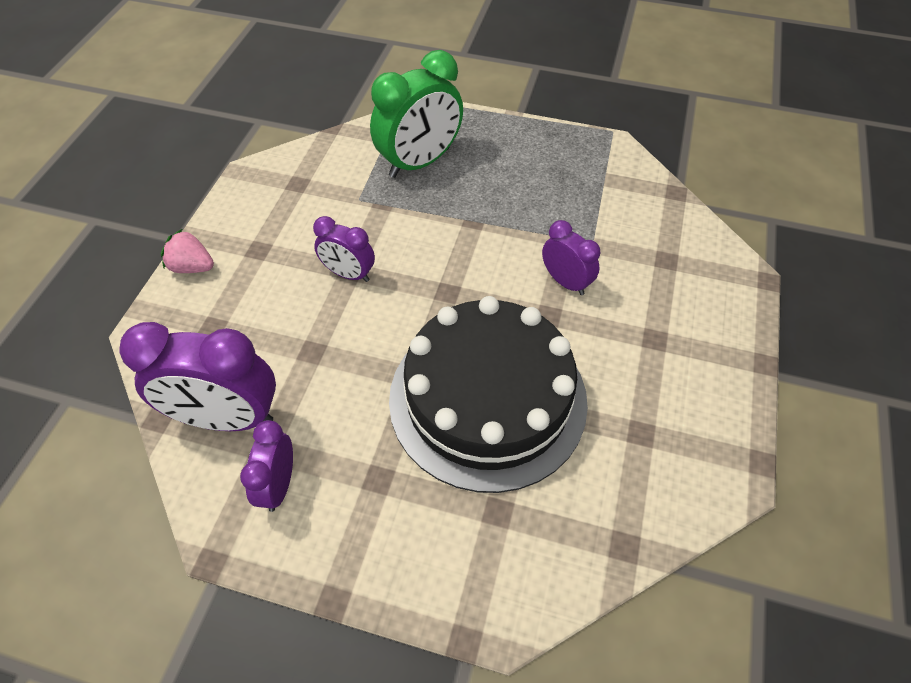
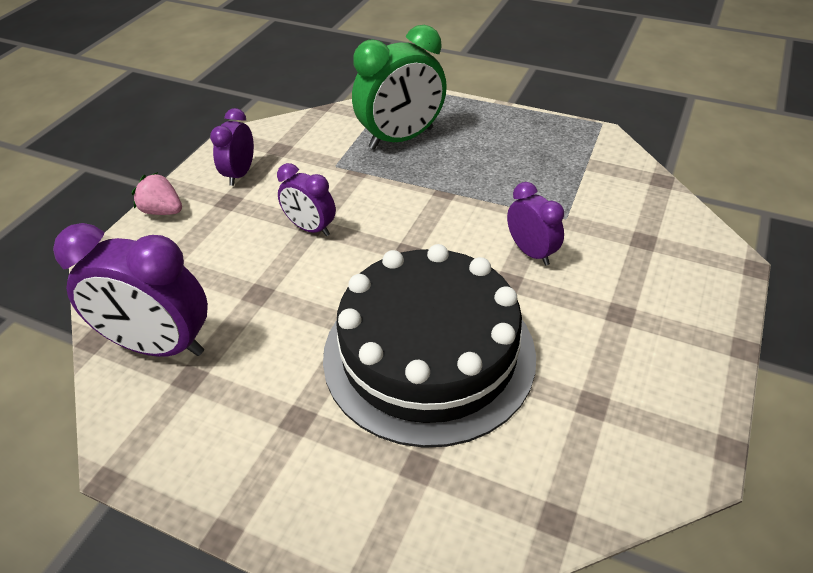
camera: 10 degrees right, 10 degrees down
(278, 485) = (194, 414): purple clock -> purple clock (240, 174)

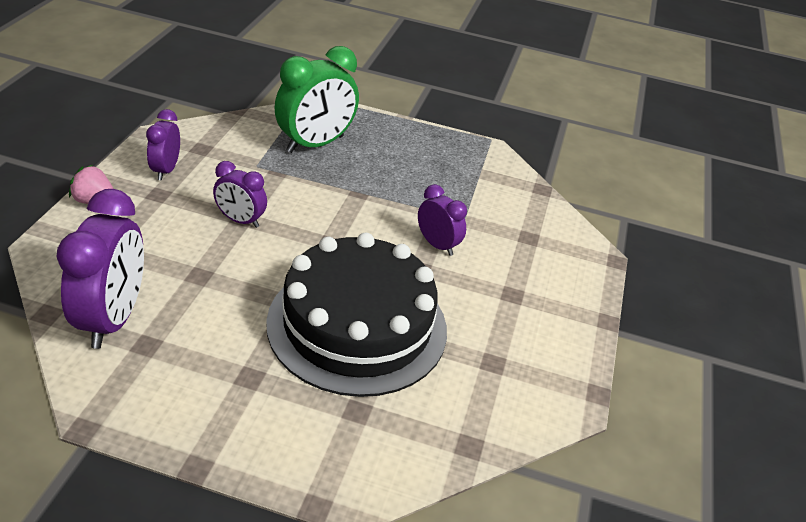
camera: 15 degrees left, 5 degrees down
(159, 346) = (113, 319): purple clock -> purple clock turned 90 degrees counterclockwise

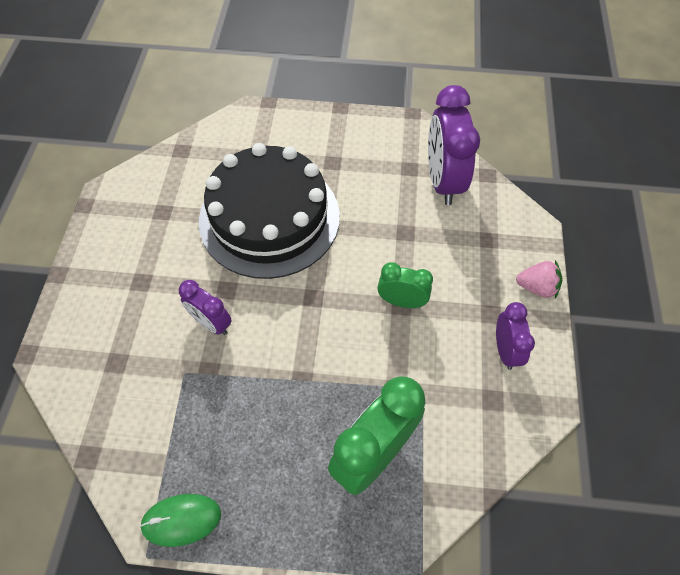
camera: 175 degrees right, 20 degrees up
(240, 220) = (401, 301): purple clock -> green clock
(466, 147) = (181, 520): none -> green mouse

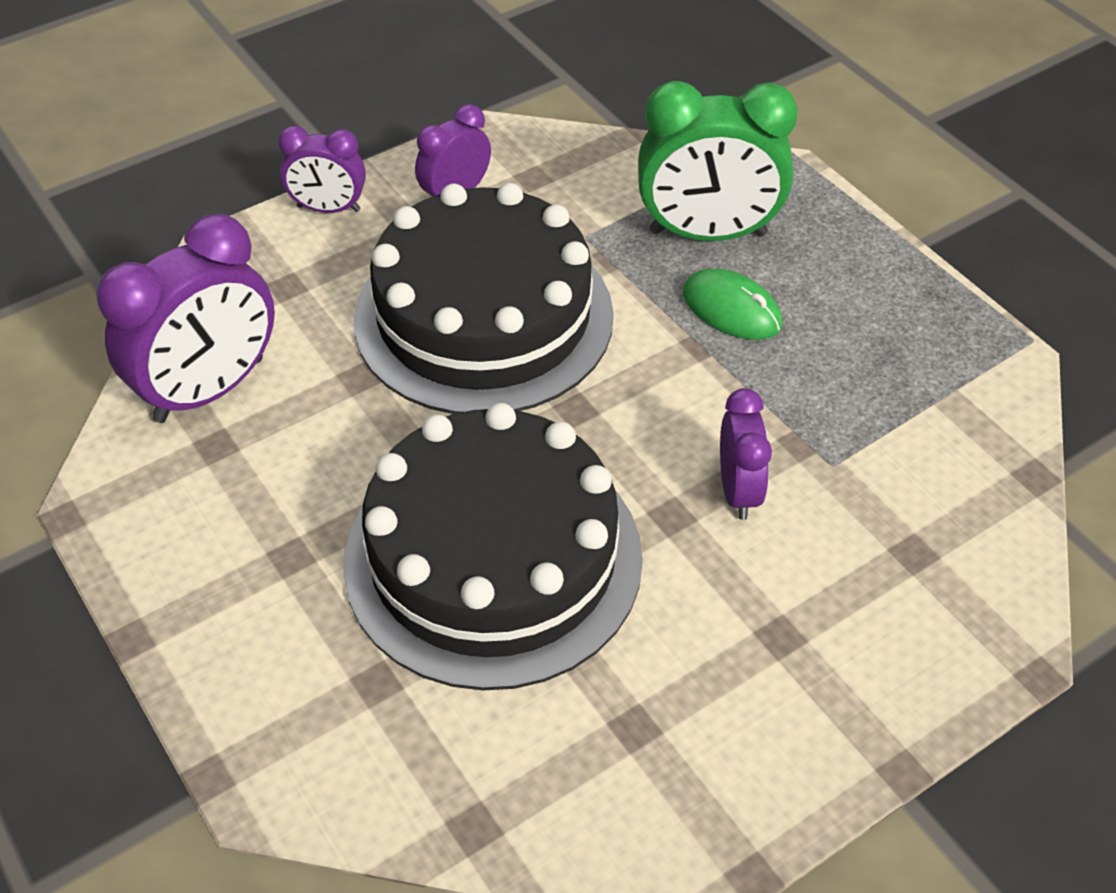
camera: 130 degrees left, 10 degrees down
(181, 520) = (968, 337): green mouse -> green mouse (731, 309)
(401, 301) = (484, 317): green clock -> black cake
(536, 287) = (328, 209): pink strawberry -> purple clock

